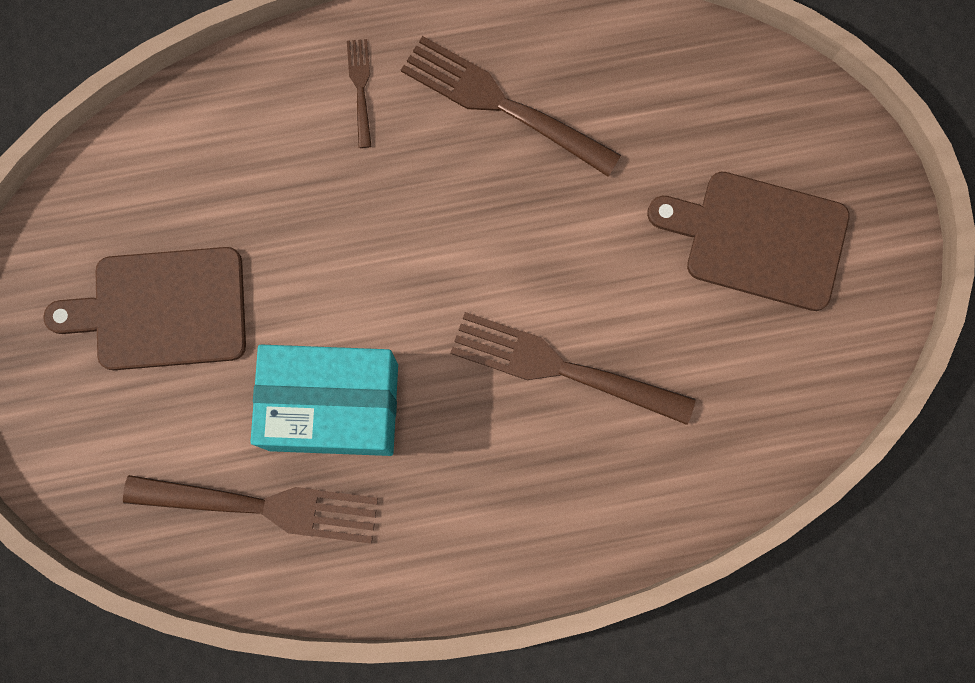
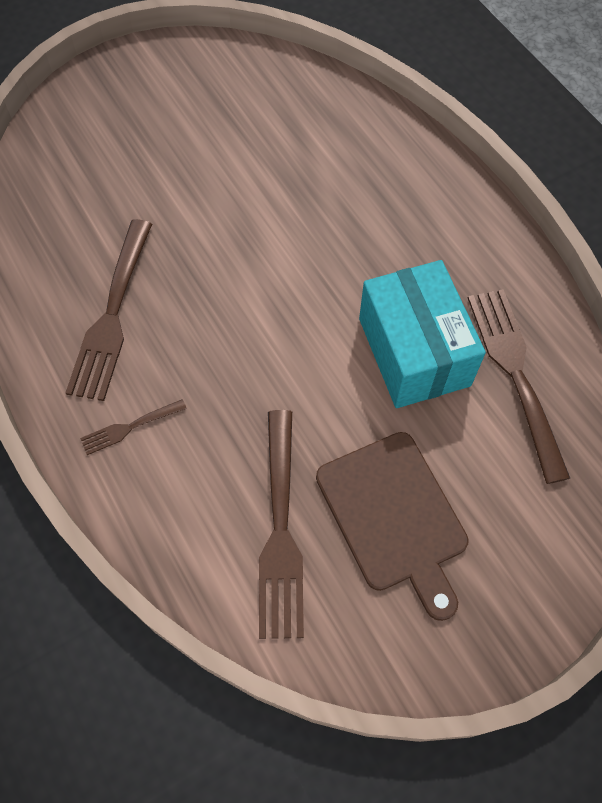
camera: 110 degrees left, 15 degrees down
(563, 368) = (314, 211): brown fork -> brown fork (280, 528)
(758, 239) = (168, 125): brown cutting board -> none

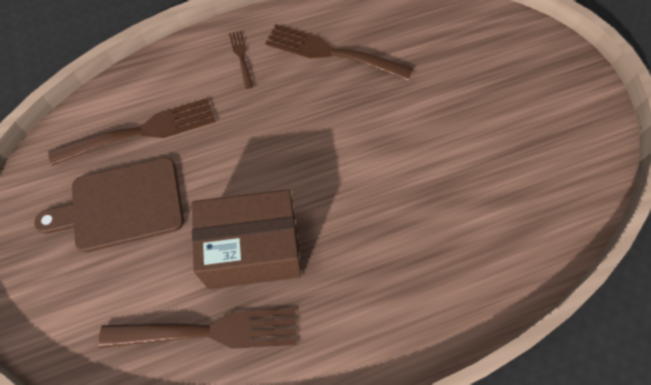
camera: 100 degrees right, 0 degrees up
(280, 528) = (140, 132): brown fork -> brown fork turned 150 degrees clockwise
(414, 352) = (252, 250): turquoise box -> brown box

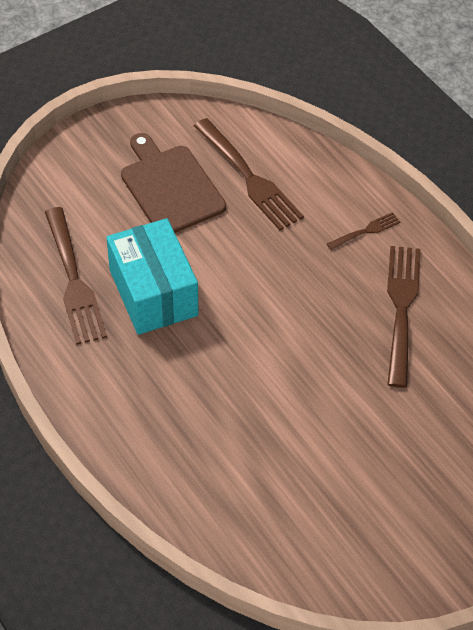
camera: 75 degrees right, 10 degrees down
(252, 250) = (153, 293): brown box -> turquoise box

